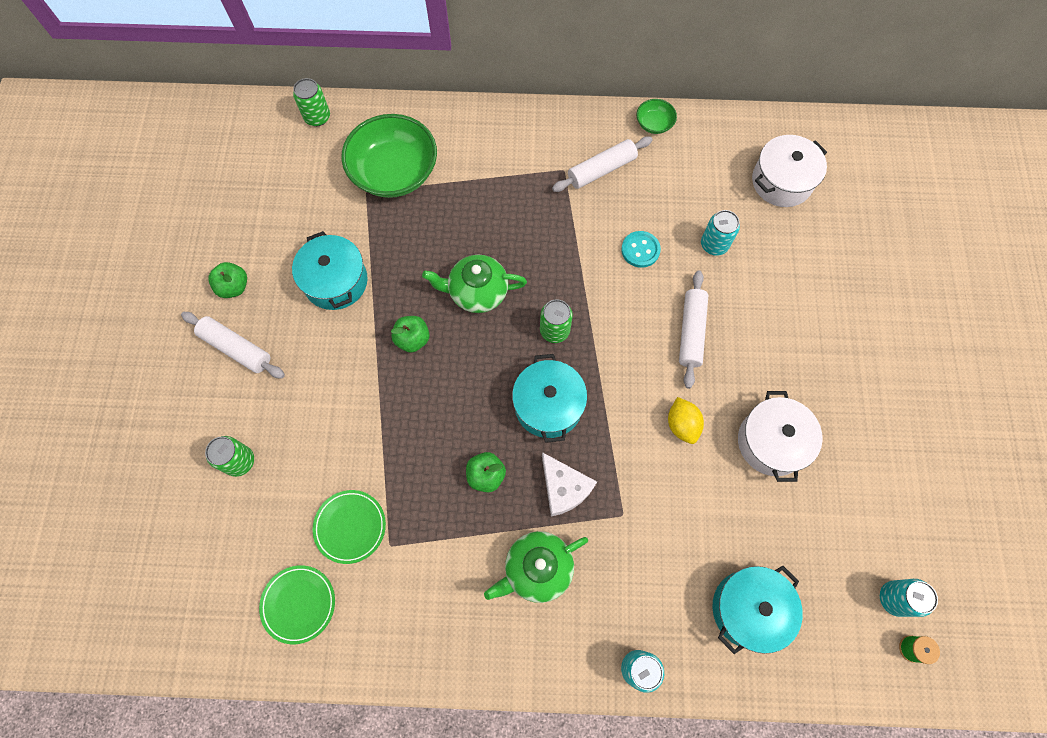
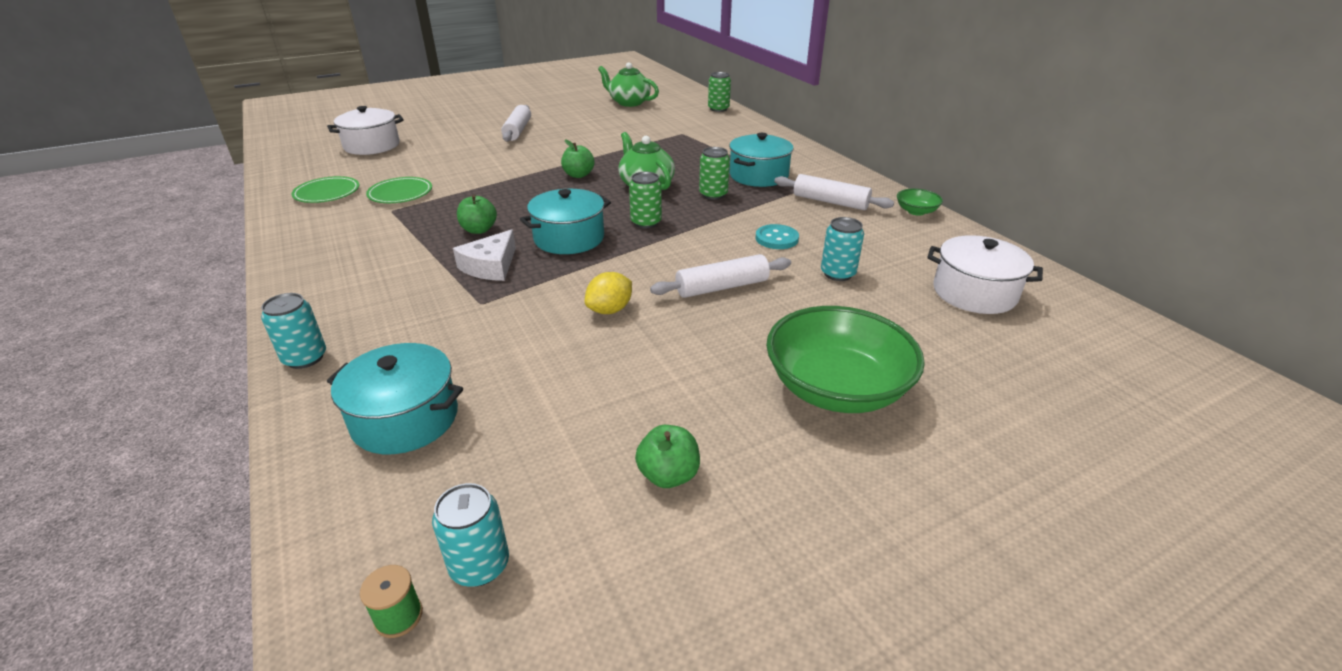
camera: 60 degrees right, 35 degrees down
(234, 287) = (562, 120): green apple -> green apple (668, 475)
(240, 461) = (433, 151): green can -> green can (713, 194)
(336, 281) = (599, 142): turquoise pot -> turquoise pot (758, 175)
(394, 172) = (710, 137): green bowl -> green bowl (836, 388)
(537, 569) = (398, 274): green teapot -> green teapot (629, 102)
(771, 442) = (640, 375): white pot -> white pot (372, 146)

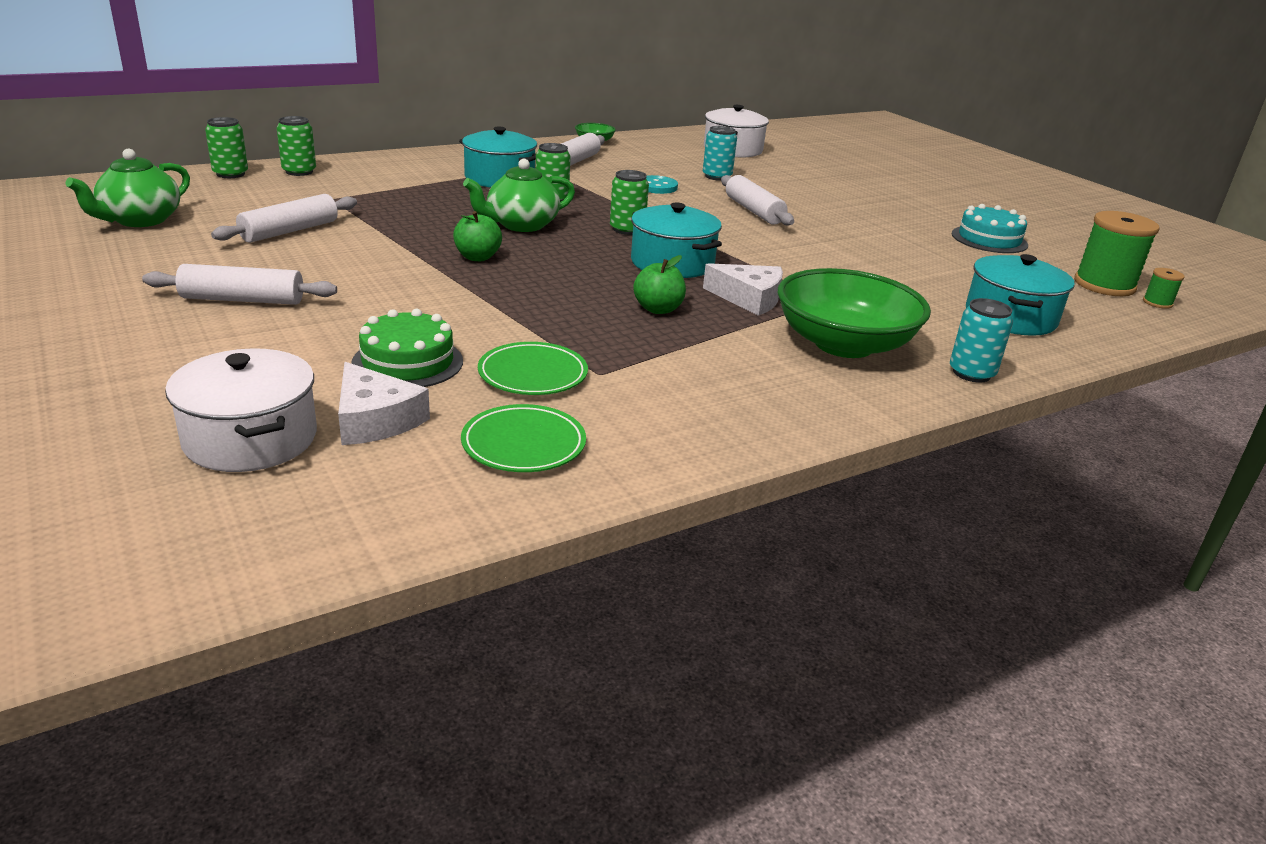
camera: 95 degrees left, 5 degrees down
(373, 164) = (375, 419): none -> white cheese
(430, 166) = (407, 362): none -> green cake
(479, 565) = (1104, 285): turquoise can -> green spool
(610, 310) = (810, 249): yellow lemon -> none
(619, 130) = (289, 231): none -> white rolling pin
(668, 475) = (989, 239): green apple -> turquoise cake
(734, 122) = (299, 172): none -> green can
(836, 388) = (871, 195): green bowl -> green bowl (843, 344)

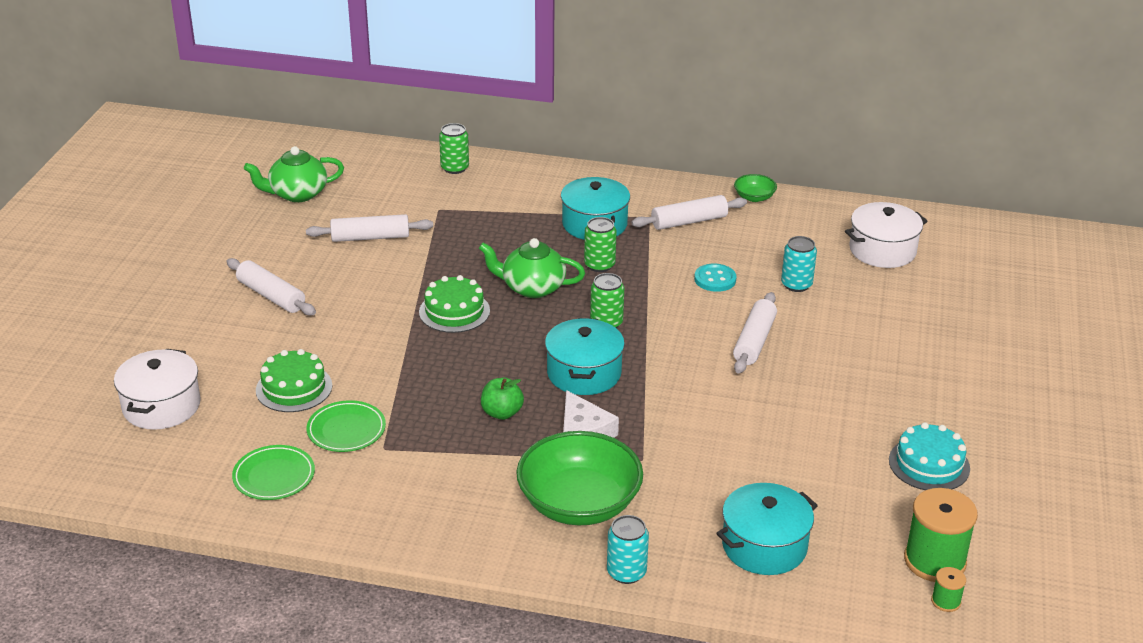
camera: 45 degrees right, 5 degrees up
(230, 174) = (405, 157): green can -> none
(375, 419) = (227, 422): white cheese -> none
(477, 257) = (454, 311): green apple -> green cake

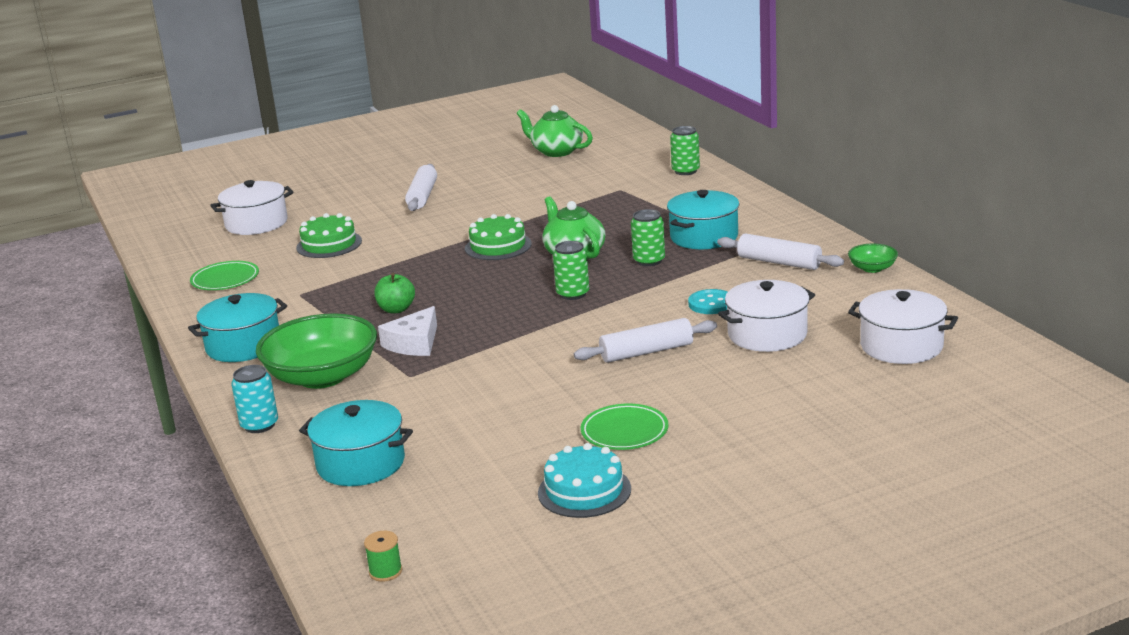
camera: 55 degrees right, 10 degrees down
(346, 430) = (304, 276): green plate -> green plate (624, 431)
(370, 237) = (544, 189): white rolling pin -> none
(584, 373) = (491, 313): turquoise pot -> turquoise pot (243, 346)
(796, 284) = (767, 334): turquoise can -> white pot
(934, 561) = (439, 545): green spool -> none

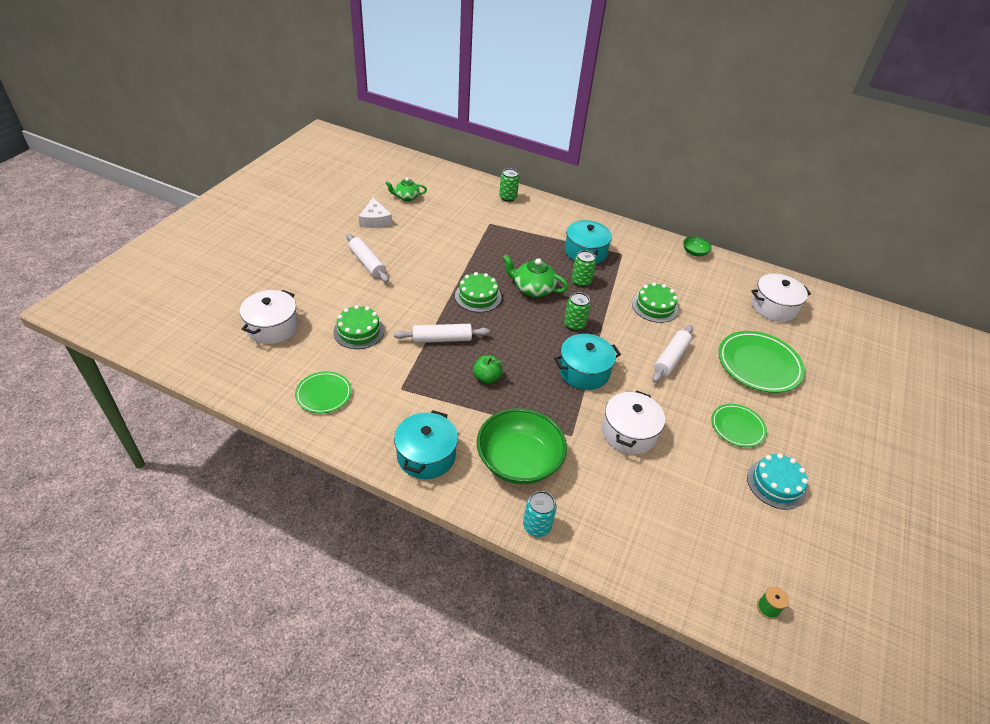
camera: 45 degrees left, 20 degrees up
(361, 463) = (641, 526): turquoise pot -> turquoise pot (584, 371)
(414, 343) = (537, 404): white cheese -> white cheese (375, 220)
(556, 151) = (406, 197): green teapot -> green teapot, size x0.66
(711, 304) = (655, 306): turquoise button -> green cake
(765, 390) = (758, 364): none -> green plate
(767, 334) = (709, 321): white pot -> white pot (629, 433)
(779, 262) = (647, 261): white rolling pin -> white rolling pin (442, 339)

